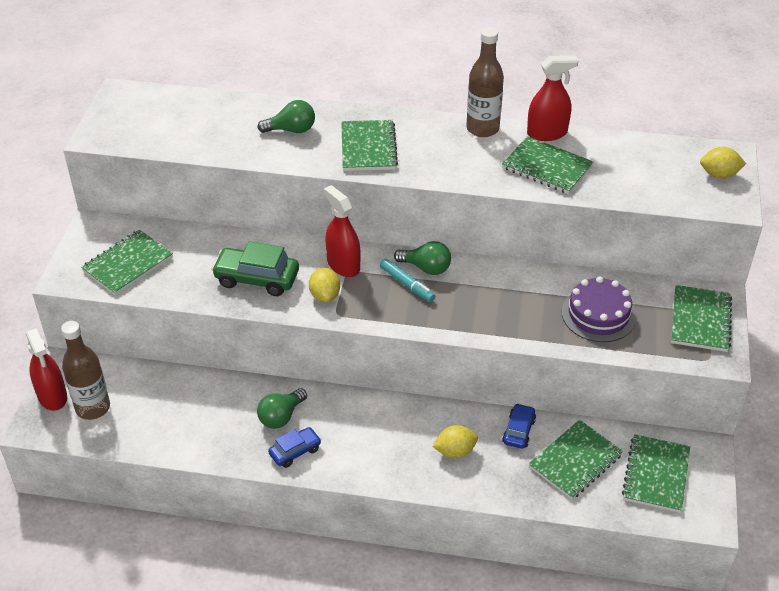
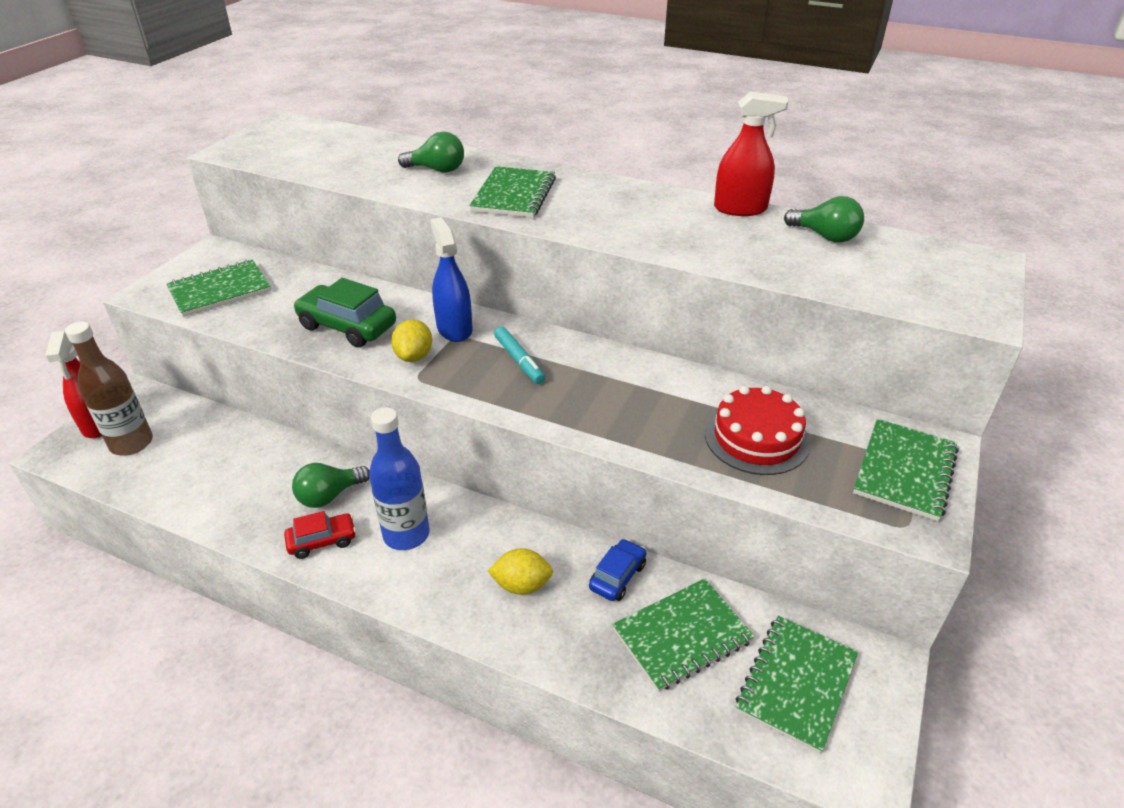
camera: 15 degrees right, 5 degrees down
(295, 451) = (322, 541): blue car -> red car
(343, 265) = (454, 329): red spray bottle -> blue spray bottle
(355, 433) = (406, 534): none -> blue bottle
(426, 268) = (551, 347): green light bulb -> green light bulb (825, 236)
(482, 129) = (661, 195): brown bottle -> none
(547, 167) = (726, 240): green notebook -> none
(598, 315) = (756, 438): purple cake -> red cake
(719, 174) = (966, 279): yellow lemon -> none

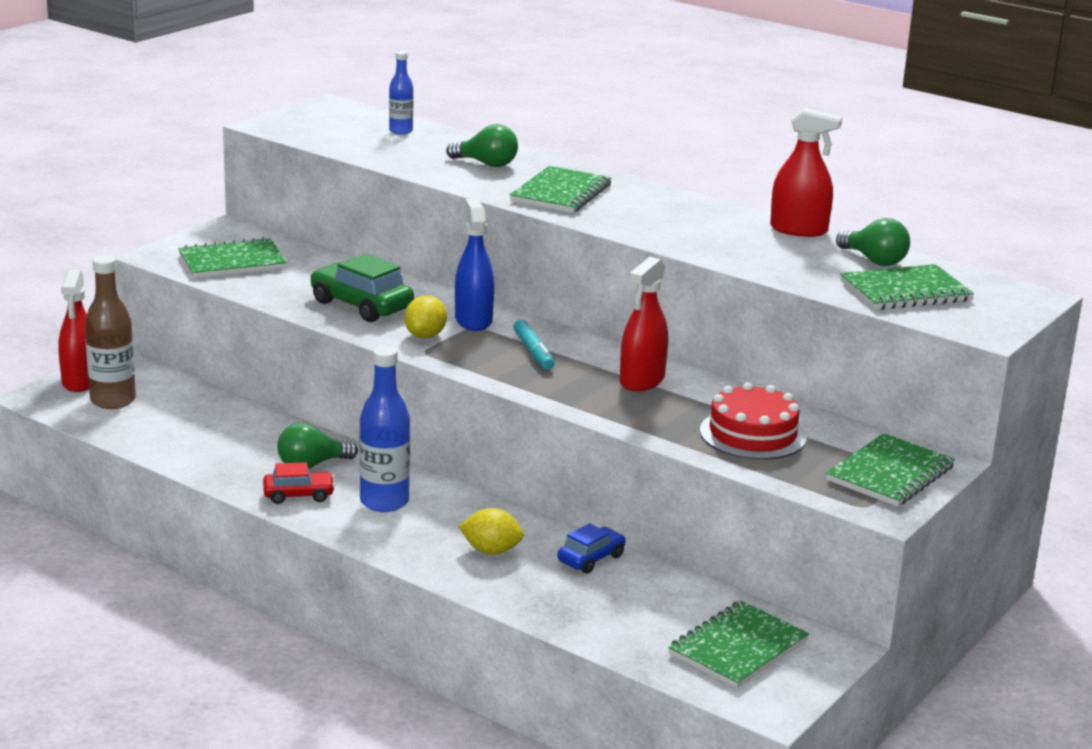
camera: 10 degrees right, 15 degrees down
(352, 143) = (401, 131): none -> blue bottle
(629, 382) = (642, 381): none -> red spray bottle
(682, 635) = (639, 604): green notebook -> green notebook (905, 291)

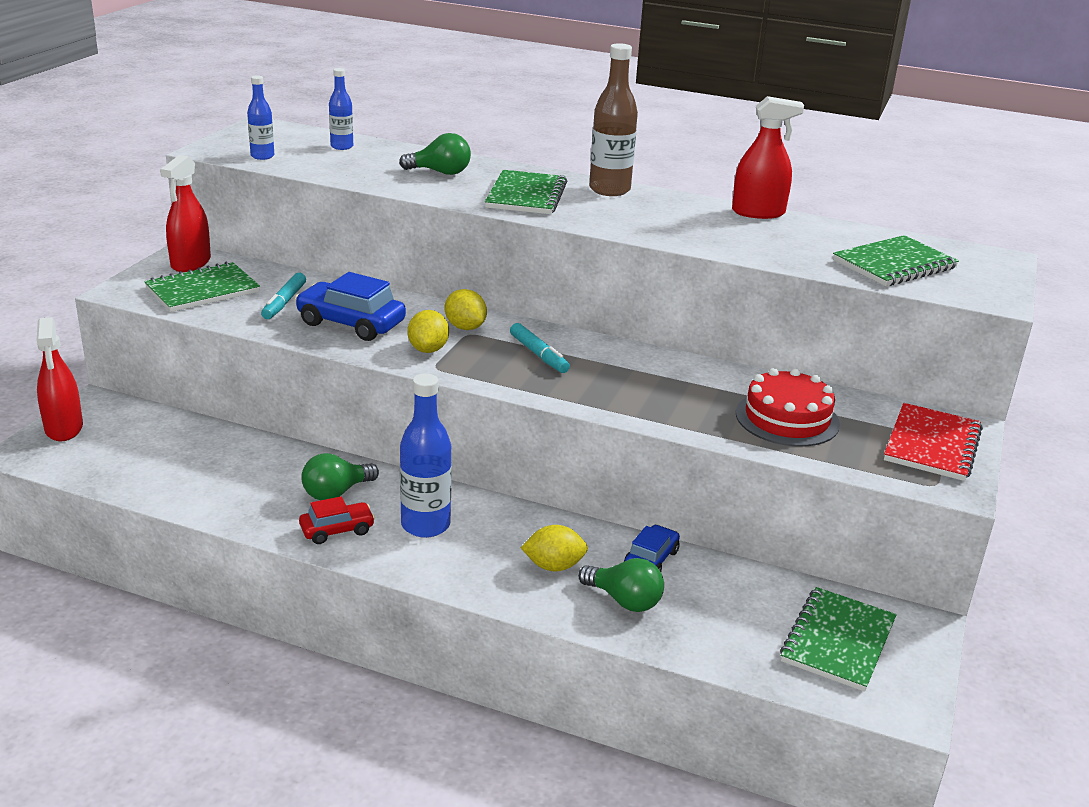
camera: 15 degrees left, 5 degrees up
(113, 401) = (105, 446): brown bottle -> brown bottle (609, 190)
(306, 280) = (284, 302): none -> turquoise marker
(316, 135) = (262, 156): none -> blue bottle
(361, 305) = (351, 323): green car -> blue car
(473, 320) = (465, 327): blue spray bottle -> yellow lemon
(642, 381) = (654, 373): red spray bottle -> red spray bottle (191, 263)
(874, 260) = (844, 236): green light bulb -> green light bulb (624, 600)
(890, 474) = (932, 445): green notebook -> red notebook

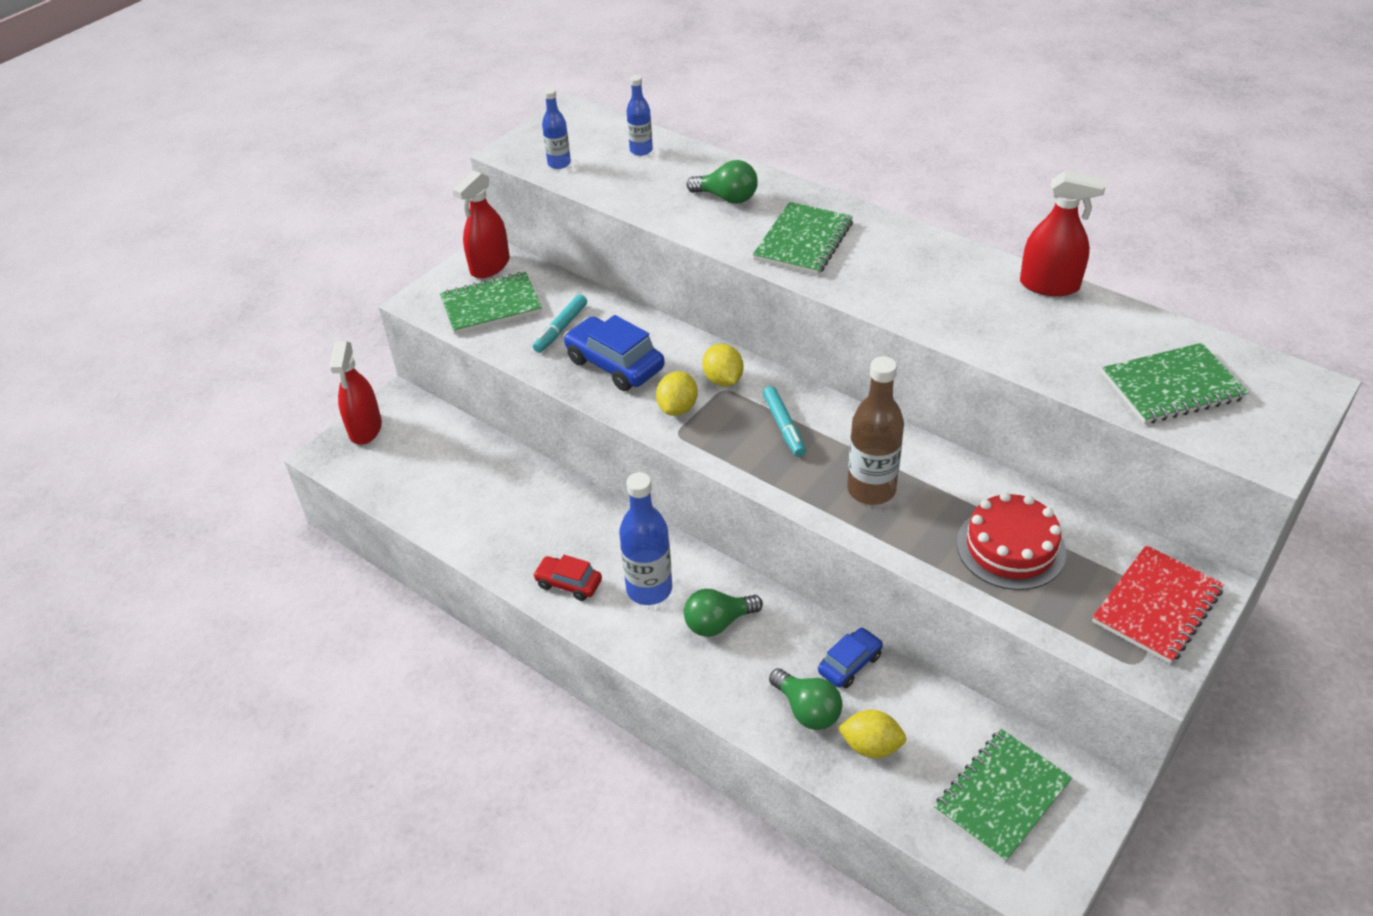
camera: 20 degrees right, 15 degrees up
(336, 493) = (579, 537): green light bulb -> green light bulb (718, 623)
(337, 530) = (568, 583): red car -> red car turned 150 degrees counterclockwise
(554, 566) = (753, 657): yellow lemon -> yellow lemon (871, 746)
(609, 190) = (896, 236): brown bottle -> brown bottle (871, 489)

